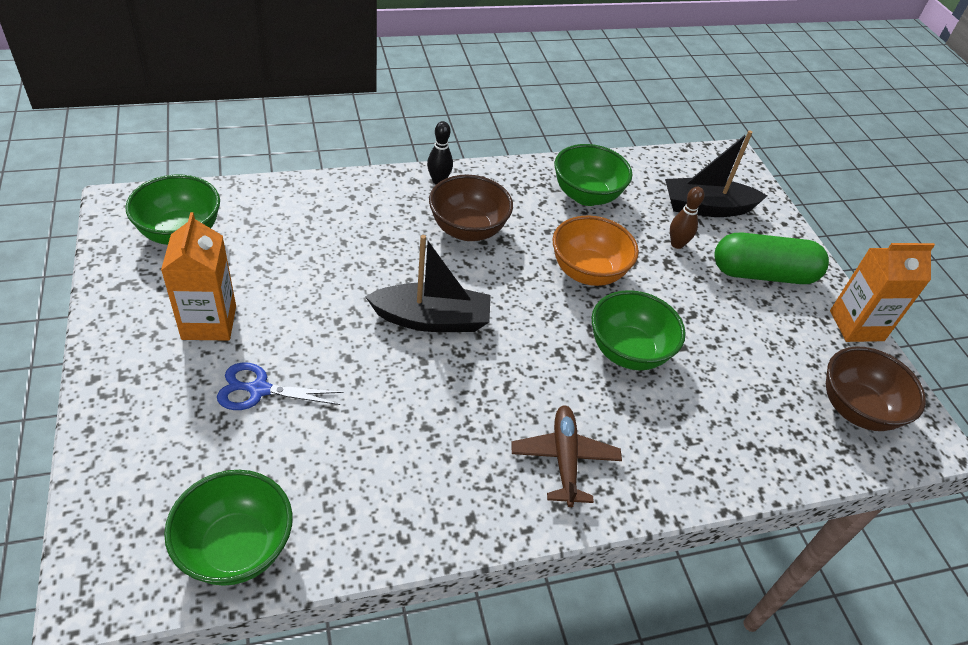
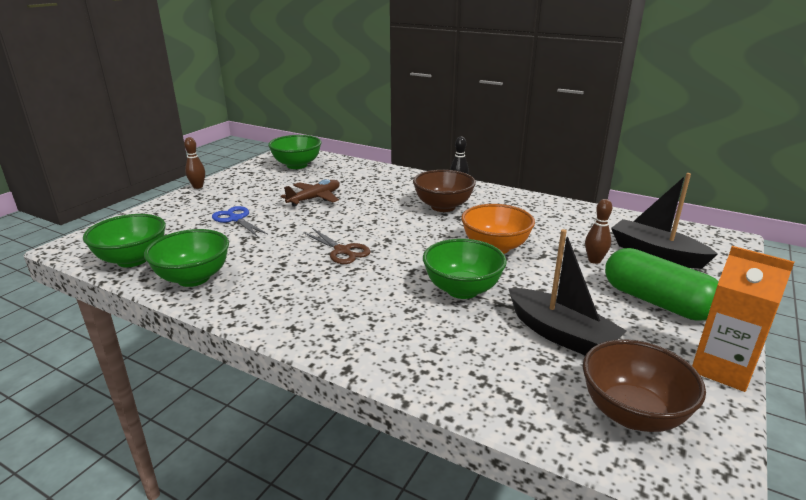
camera: 50 degrees right, 20 degrees down
(94, 357) = (198, 186): none -> brown bowling pin
(209, 322) = (257, 193): orange carton -> none
(432, 319) = (360, 229): black boat -> black boat (561, 334)
(460, 366) = (342, 251): none -> brown scissors
(564, 459) = (333, 311): brown plane -> brown plane (315, 198)
(586, 195) = (553, 218): green bowl -> green bowl (193, 278)

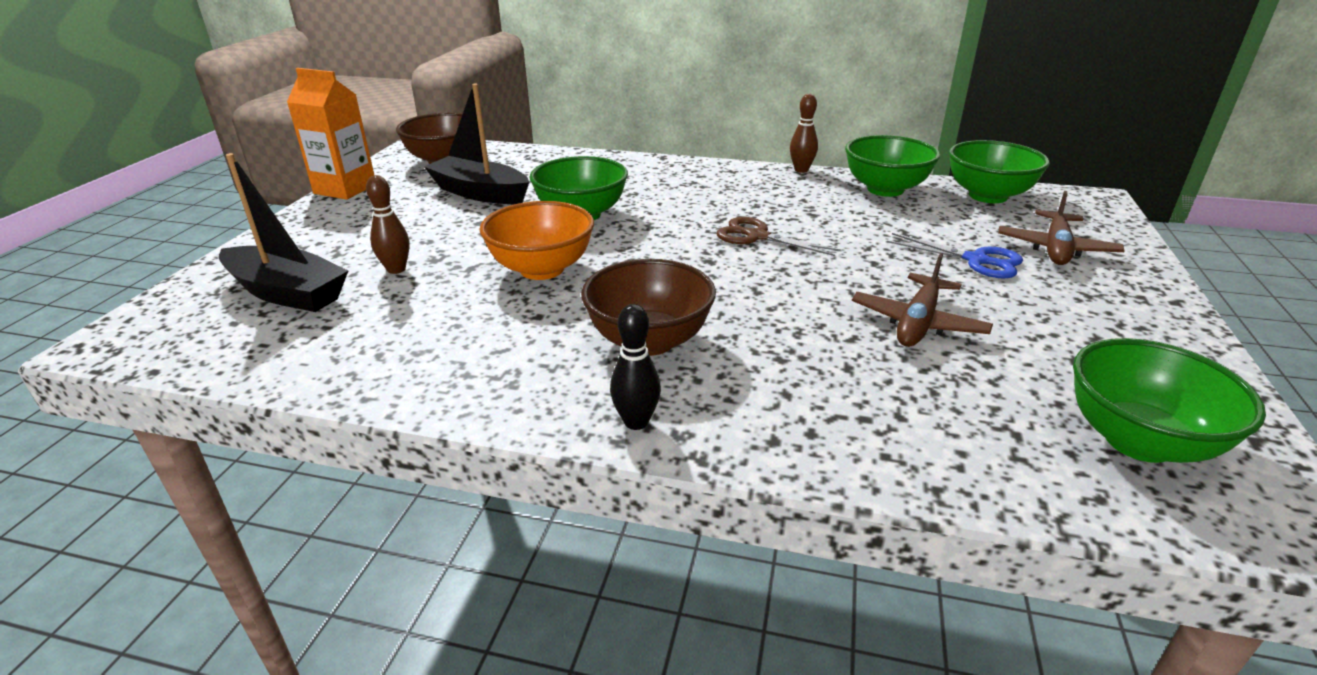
camera: 165 degrees right, 5 degrees up
(180, 219) = (1055, 249): none -> brown plane
(198, 186) = (1189, 318): brown bowling pin -> brown bowling pin (801, 170)
(656, 302) = (353, 230): green capsule -> none

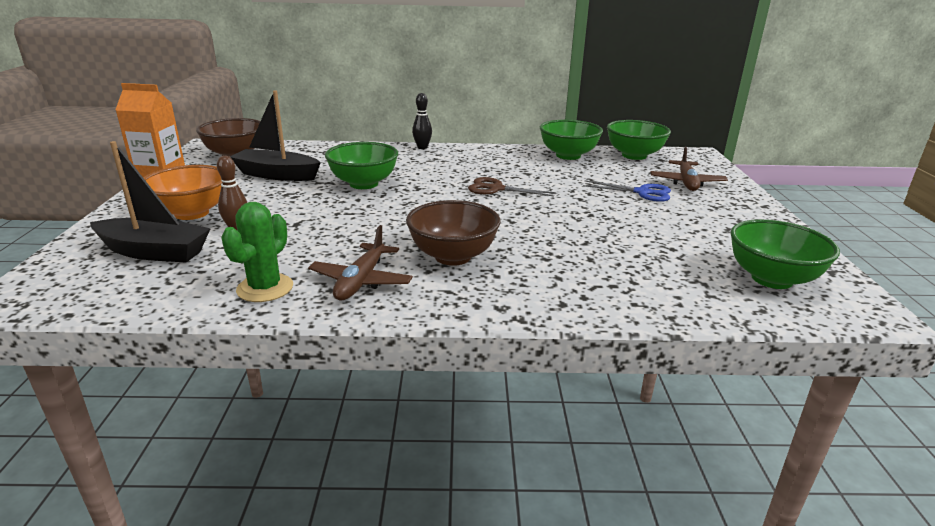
camera: 15 degrees left, 5 degrees down
(387, 362) = (265, 288): none -> green cactus
(542, 269) = (352, 220): orange bowl -> orange bowl (191, 213)
(636, 422) = (468, 304): black bowling pin -> black bowling pin (422, 147)
(801, 170) = (507, 147): brown bowling pin -> none
(917, 323) = (622, 230): brown plane -> brown plane (361, 281)

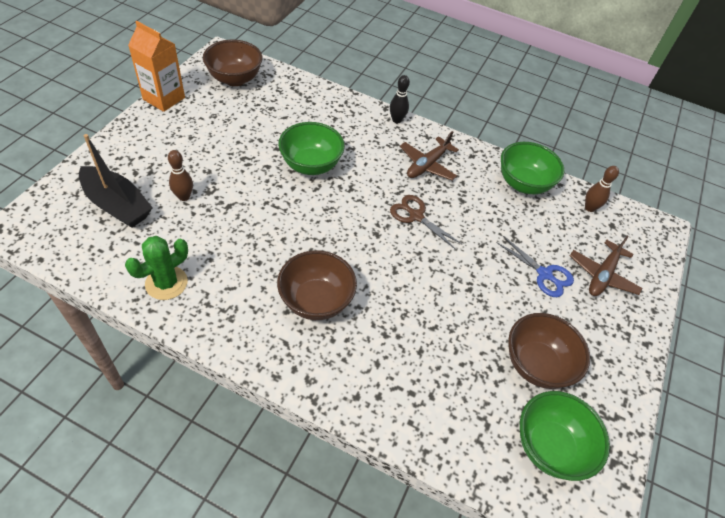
camera: 20 degrees right, 25 degrees up
(191, 213) = (163, 160): orange bowl -> none
(276, 175) = (251, 124): black boat -> none
(361, 281) = (233, 303): brown plane -> brown plane (427, 165)
(634, 155) = (589, 208): green bowl -> brown bowling pin
(699, 238) = (536, 364): none -> brown bowl

